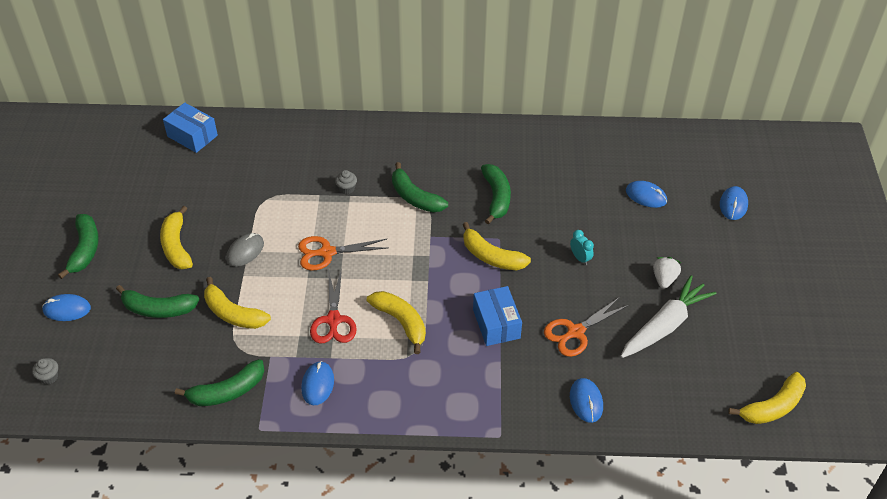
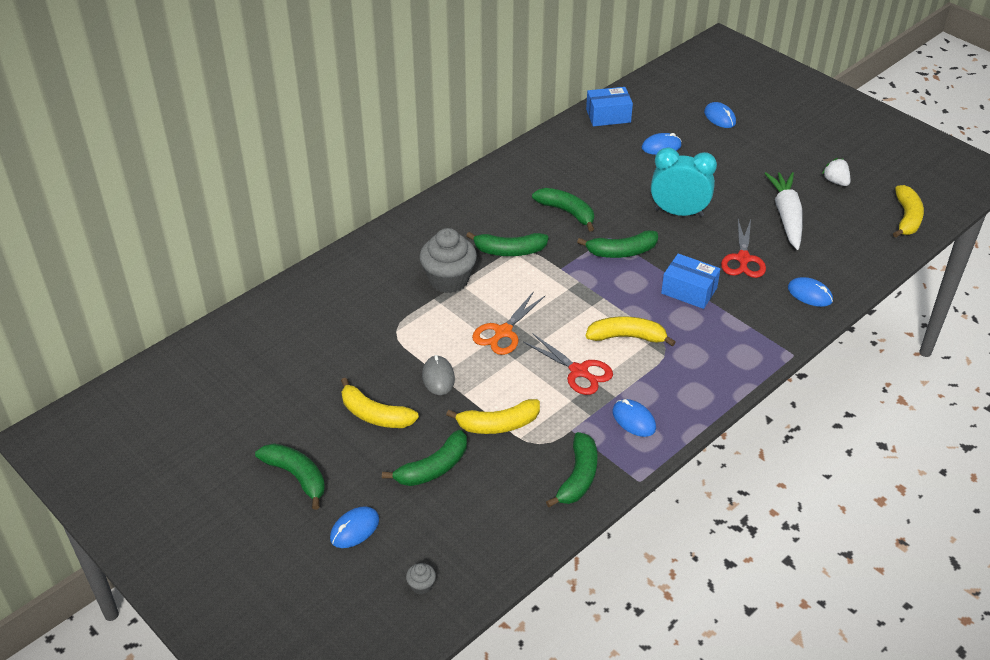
camera: 45 degrees left, 5 degrees down
(192, 136) = (255, 329): blue box -> blue box (608, 116)
(346, 188) = (449, 280): grey cupcake -> grey cupcake, size x2.40
(491, 256) = (621, 252): yellow banana -> green banana
(575, 332) = (743, 259): orange scissors -> red scissors
(580, 258) = (678, 212): turquoise clock -> turquoise clock, size x2.32
(664, 279) = (746, 189): white strawberry -> white strawberry (835, 181)

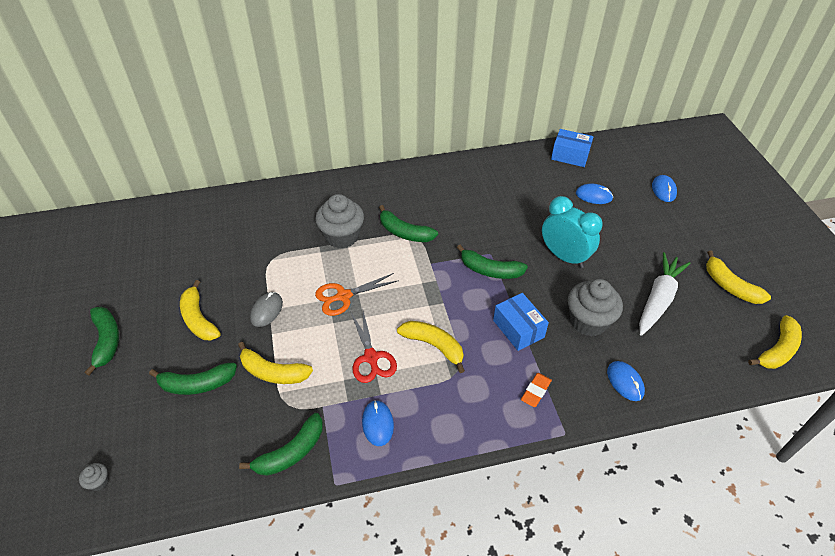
camera: 30 degrees right, 5 degrees up
(354, 529) = (101, 405): blue mouse -> none
(567, 212) = (474, 220): green banana -> none
(743, 259) = (588, 321): red scissors -> grey cupcake
(744, 334) = (535, 391): none -> orange eraser
(835, 181) = (730, 286): white strawberry -> yellow banana

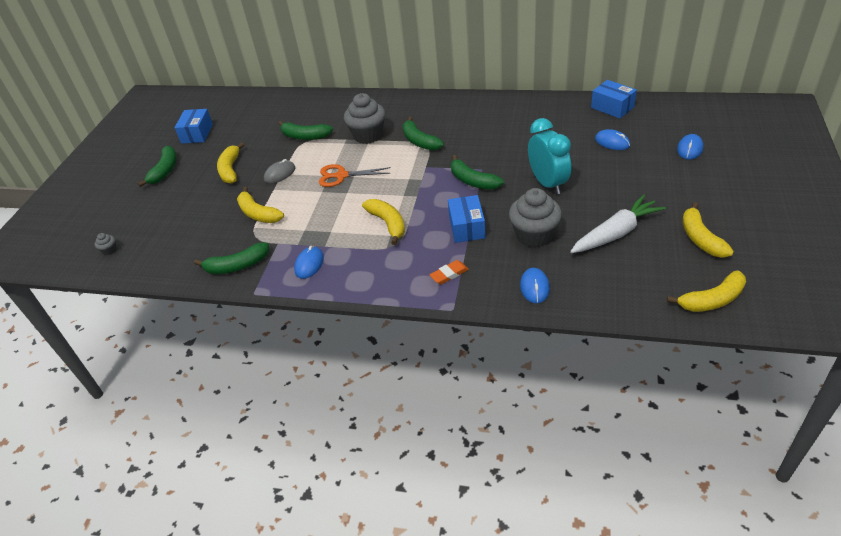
camera: 30 degrees right, 5 degrees down
(119, 277) = (197, 134): none -> blue box
(197, 384) = (203, 209): green banana -> green banana (305, 136)
(371, 358) = (334, 220): red scissors -> none

